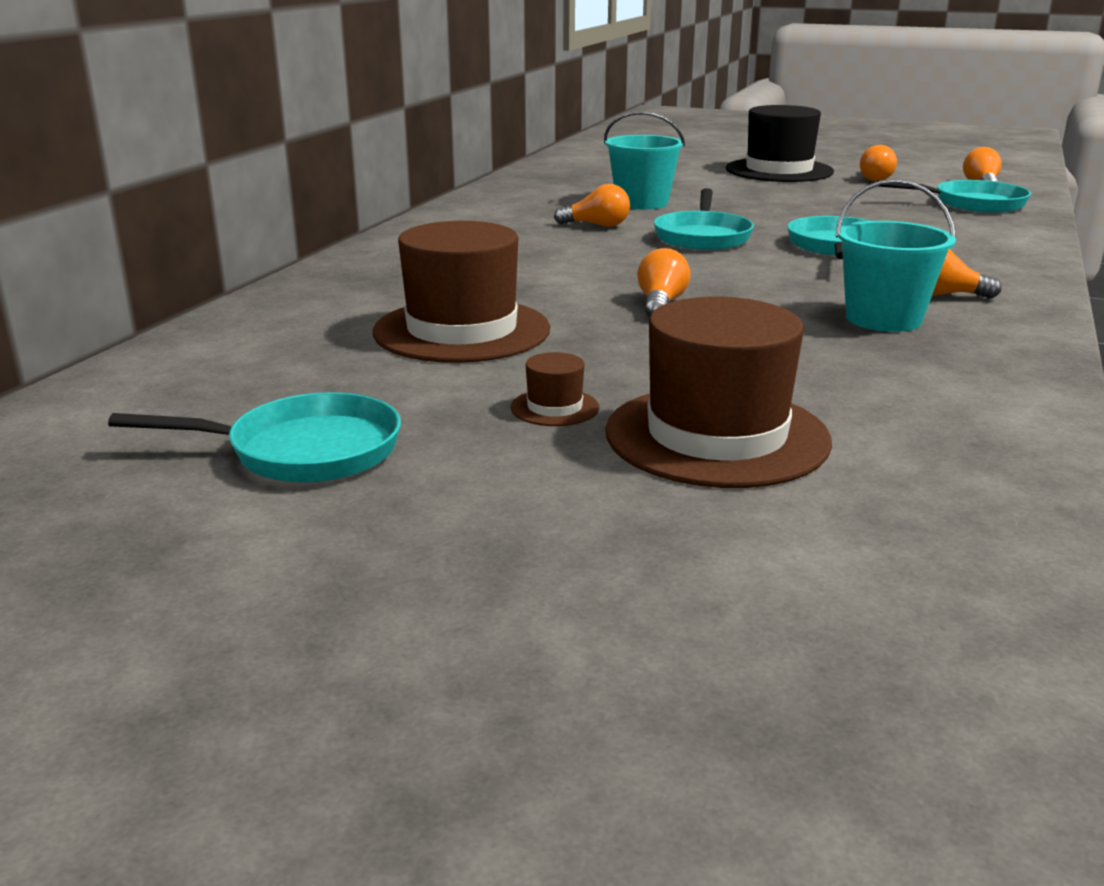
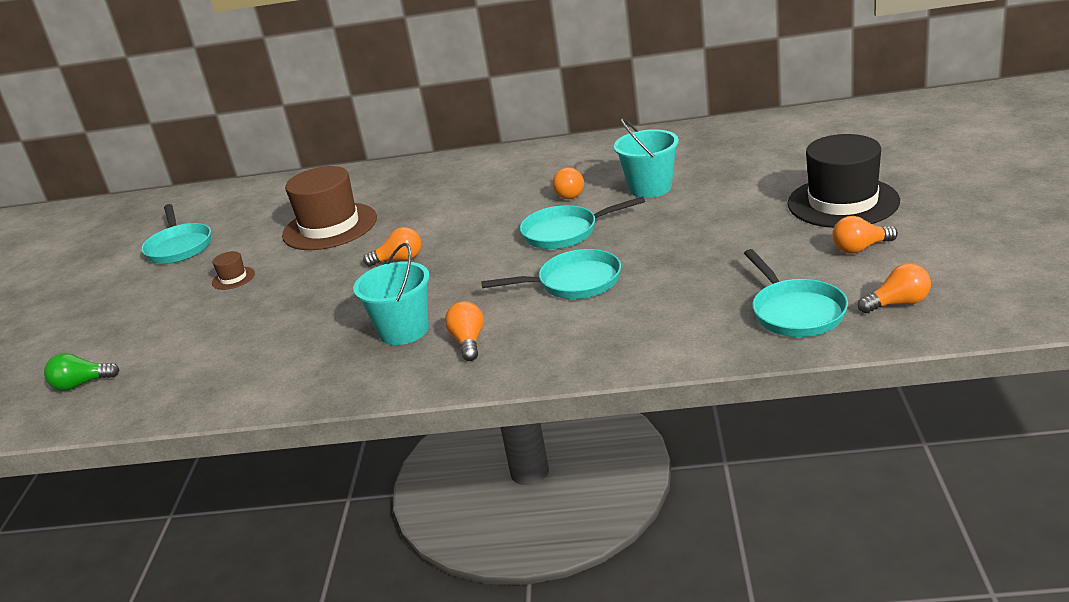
camera: 75 degrees right, 5 degrees up
(717, 436) = (208, 322): brown hat -> none
(880, 573) = (82, 384): none -> green light bulb

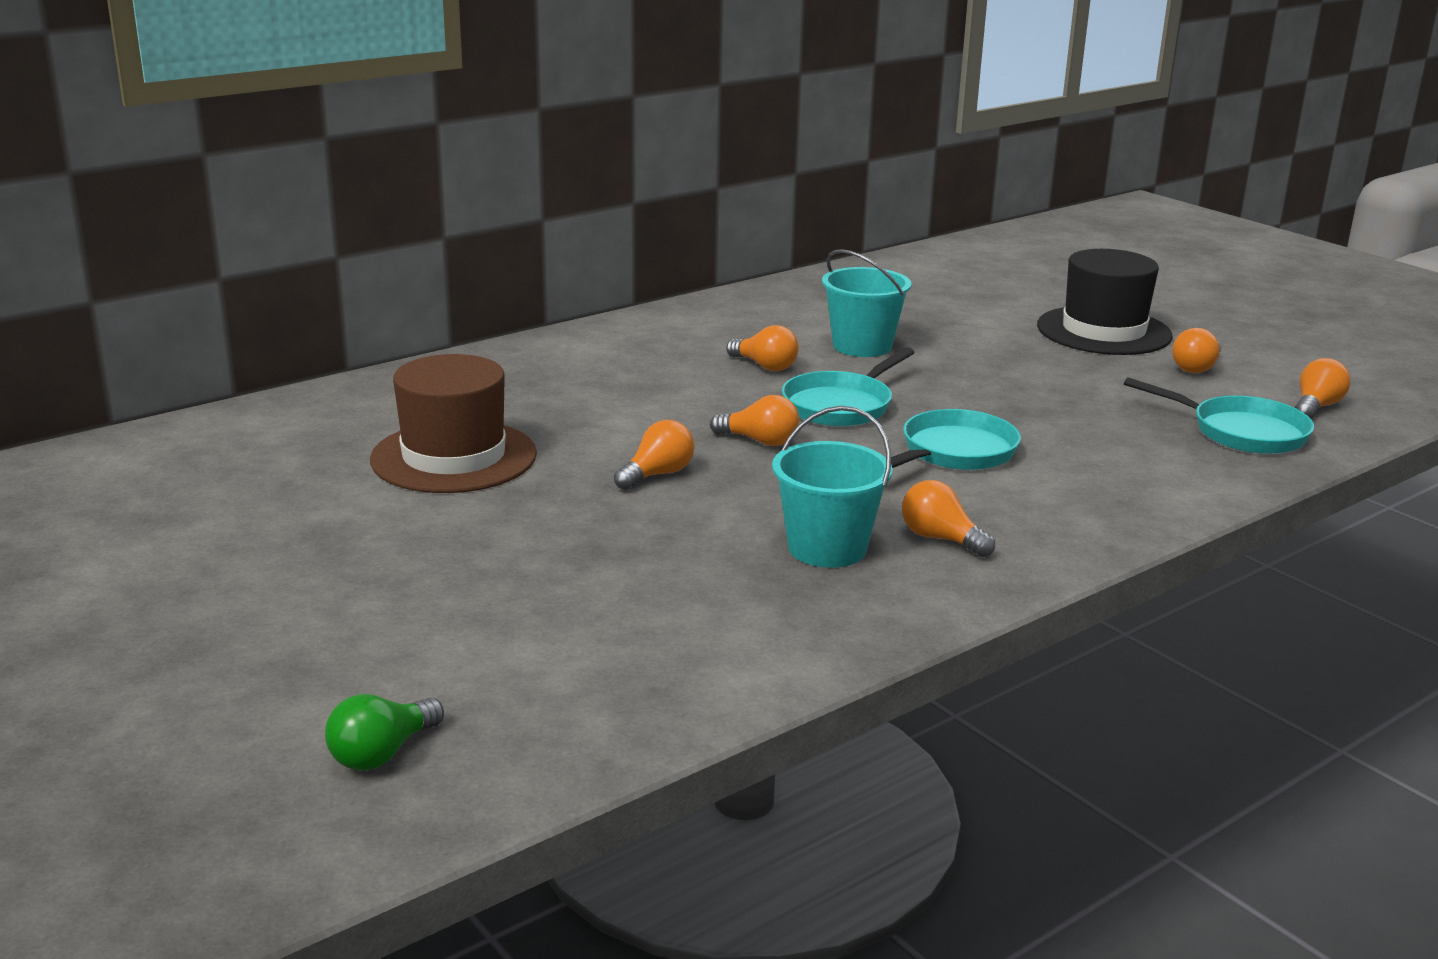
camera: 45 degrees left, 5 degrees down
(179, 247) = (191, 532): turquoise pan -> none
(233, 278) = (401, 550): brown hat -> none
(482, 249) = (760, 441): none -> orange light bulb

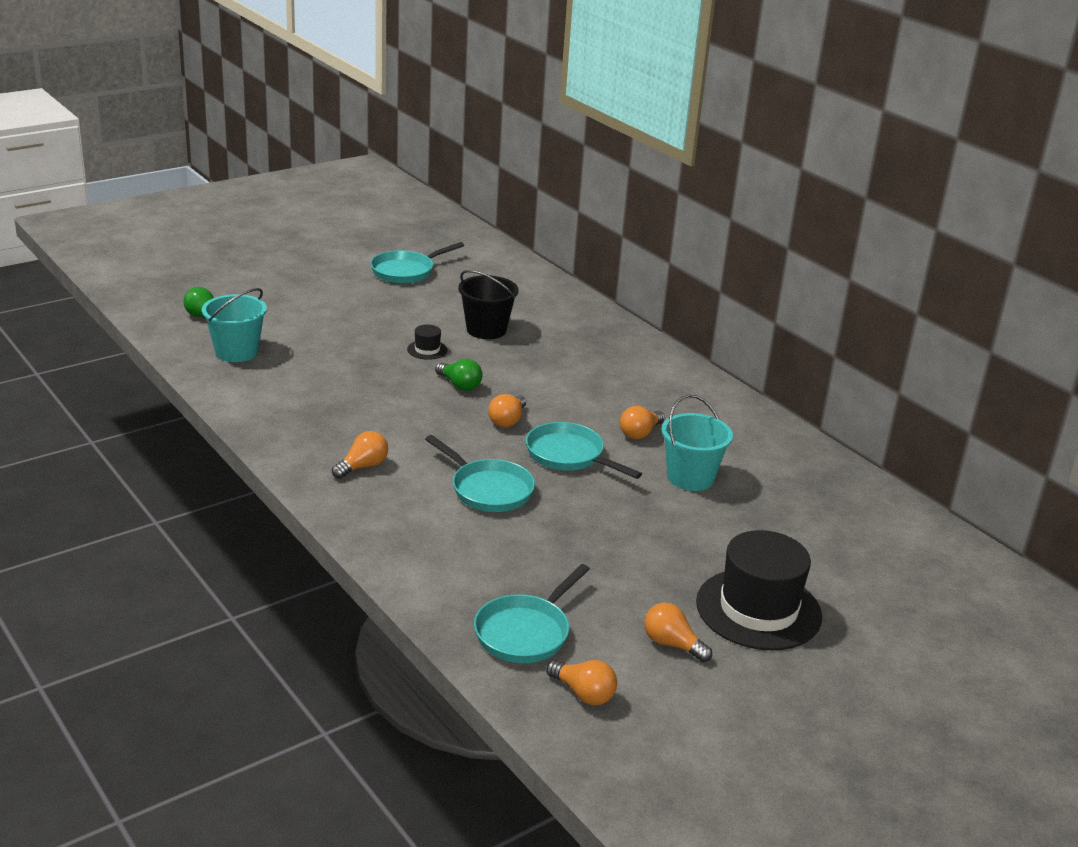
camera: 90 degrees right, 5 degrees up
(179, 531) = (406, 271): none -> turquoise pan
(454, 457) = (486, 330): brown hat -> black bucket
(533, 502) = (427, 350): none -> black hat
(657, 475) = (459, 385): orange light bulb -> green light bulb
(827, 548) = (358, 429): turquoise bucket -> turquoise bucket (236, 352)

